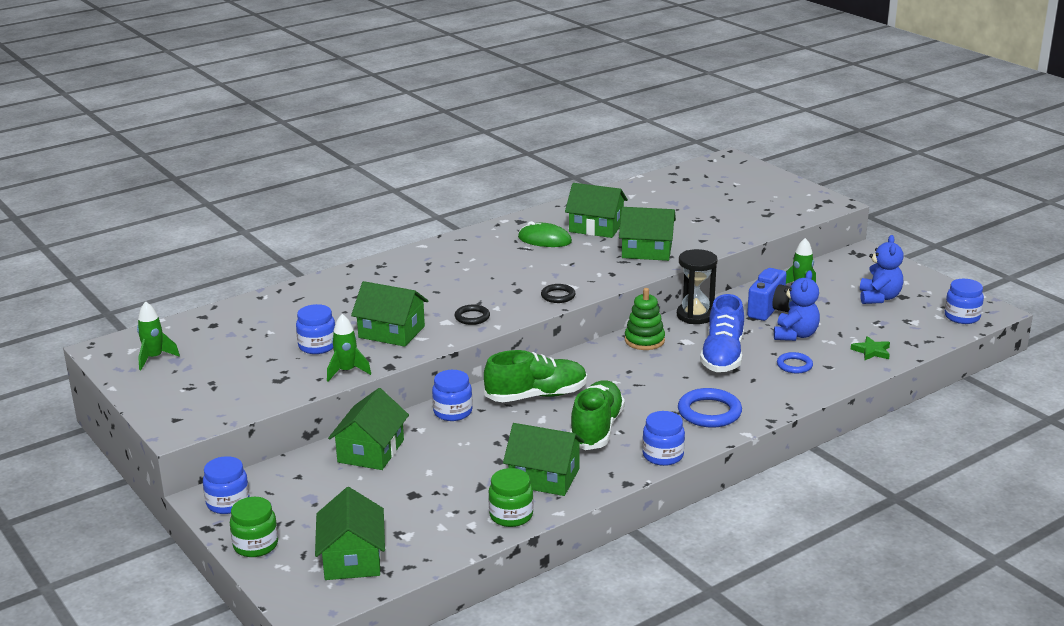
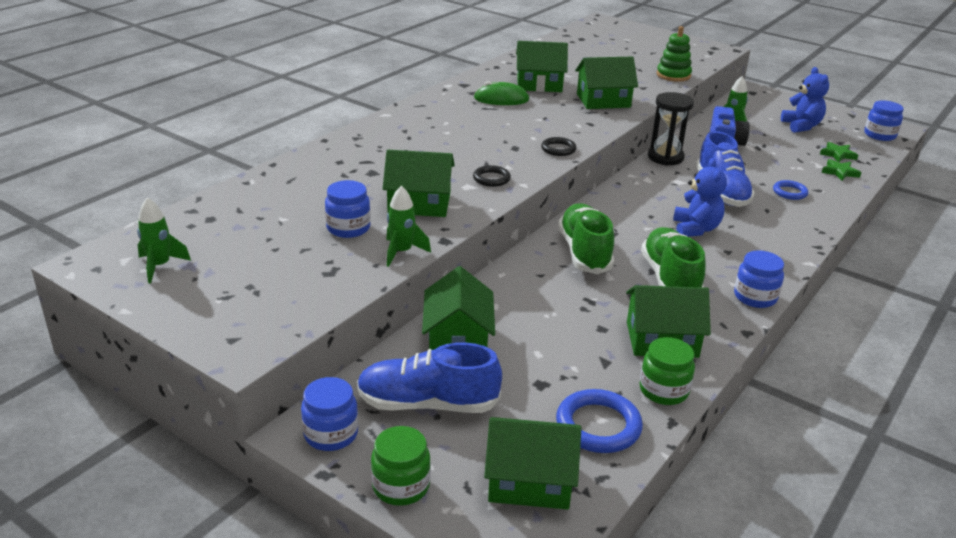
camera: 20 degrees left, 5 degrees up
(313, 494) = (427, 404): none -> blue shoe
(352, 558) = (529, 480): green house -> green house turned 60 degrees counterclockwise
(452, 412) = (514, 281): blue jar -> none
(536, 396) = (584, 252): green shoe -> green shoe turned 60 degrees counterclockwise
(644, 340) = (640, 185): green stacking toy -> green stacking toy (673, 75)
(709, 412) = (758, 246): blue ring -> blue ring (598, 426)
(795, 335) = (765, 165): blue teddy bear -> blue teddy bear (695, 229)
(889, 332) = (838, 154): none -> green star

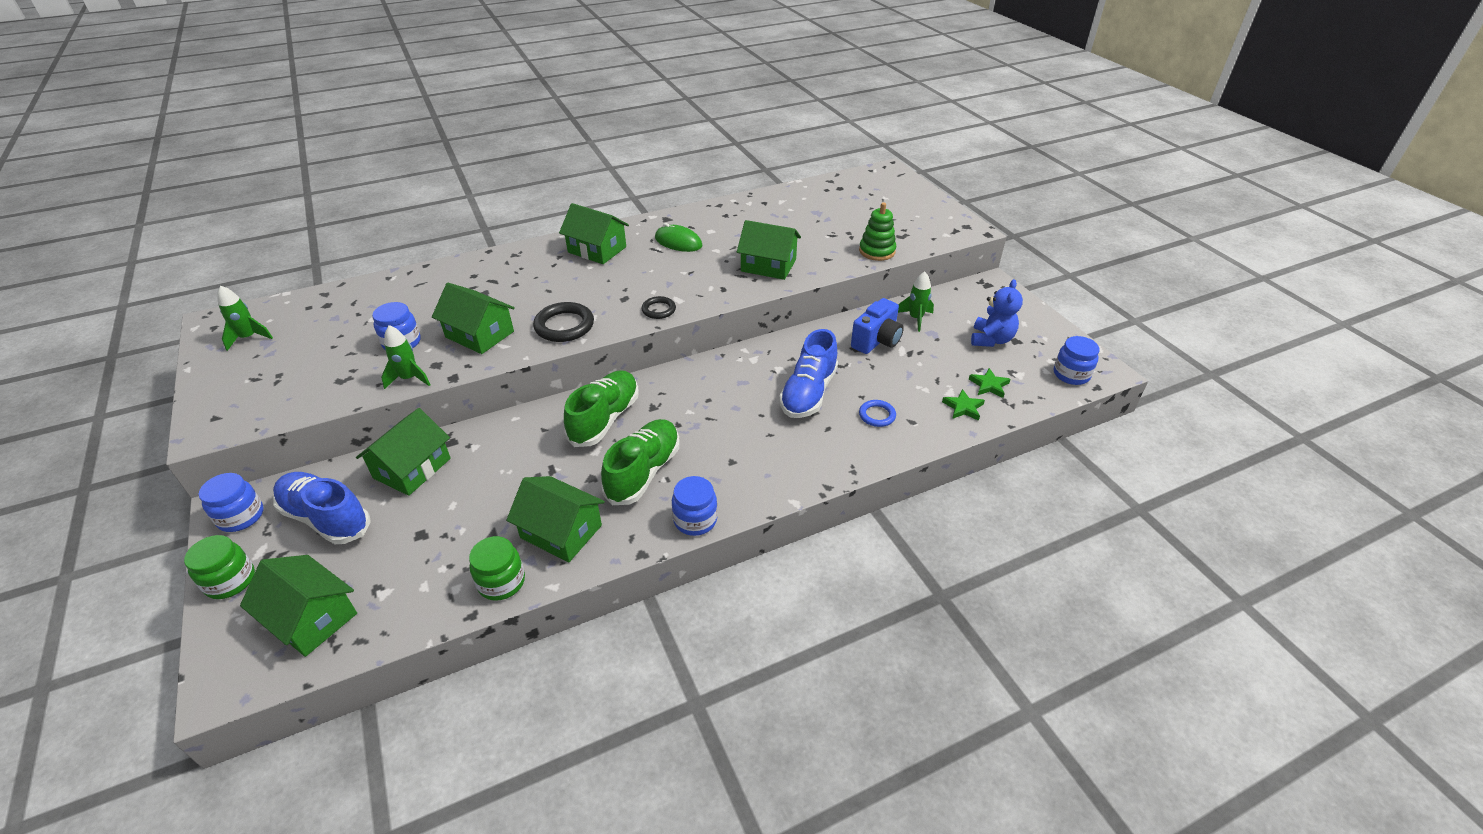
camera: 30 degrees right, 10 degrees up
(491, 179) = (564, 326): black ring -> black ring, size x1.69
(539, 84) = (732, 233): green house -> green house (597, 250)
(598, 426) = (414, 592): blue ring -> none
(665, 157) = (800, 339): black hourglass -> none
(695, 229) = (731, 427): blue teddy bear -> none

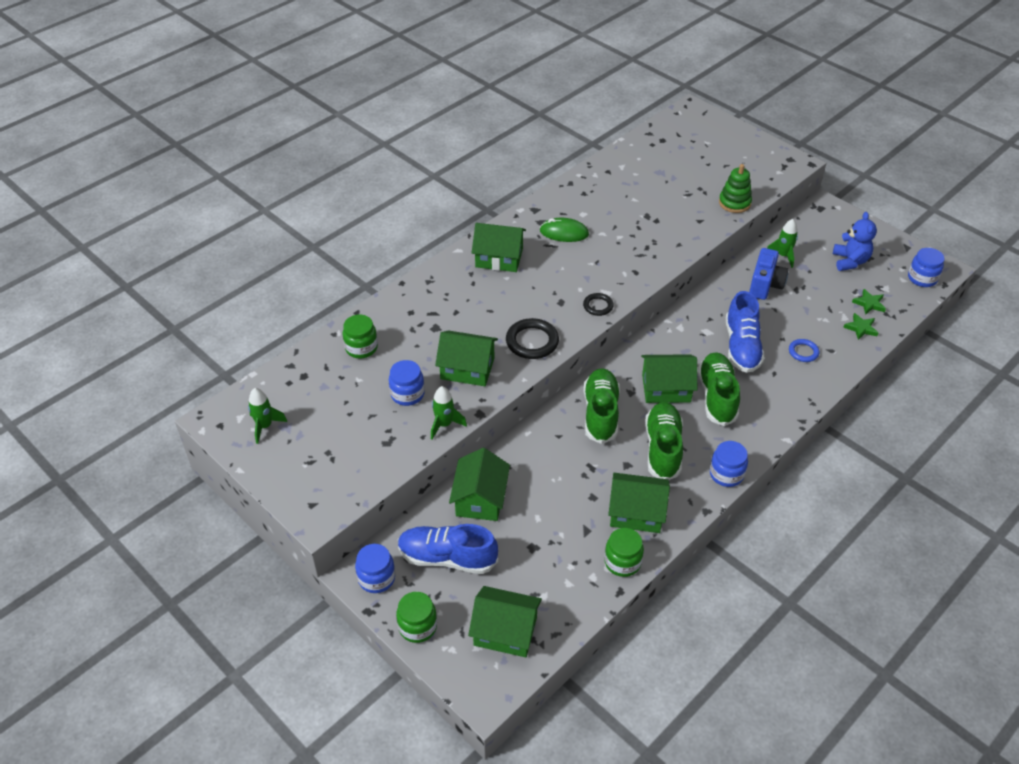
camera: 20 degrees left, 5 degrees up
(400, 294) = (361, 348): none -> green jar
(744, 435) = (717, 396): none -> green shoe
(768, 265) = (656, 239): green house -> green house (666, 388)

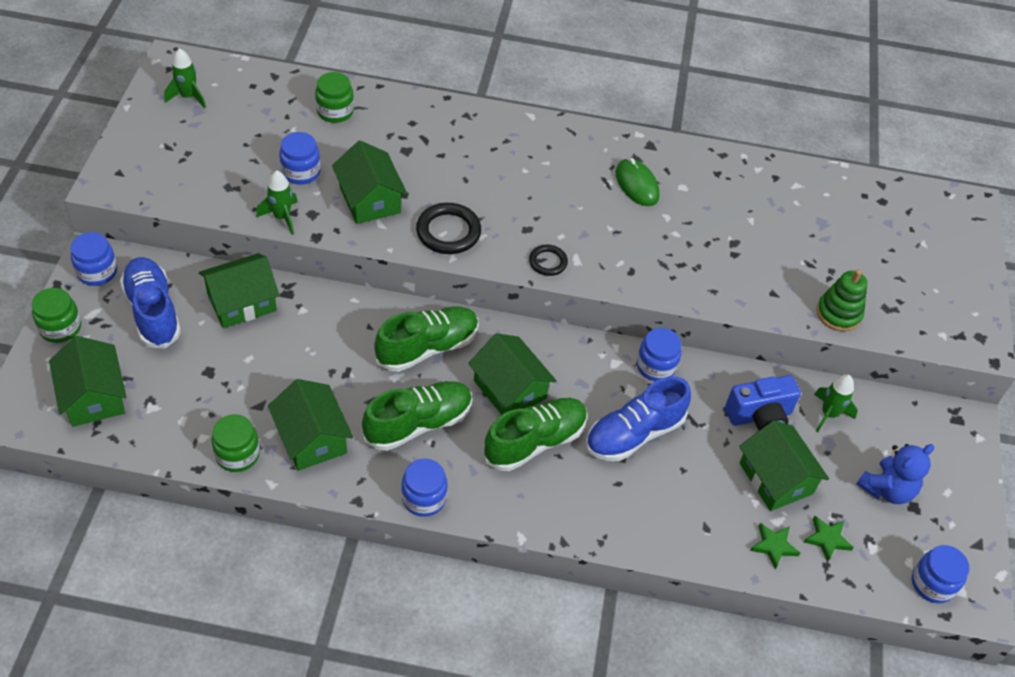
camera: 50 degrees right, 5 degrees up
(499, 258) = (548, 151): green house -> green house (775, 478)
(696, 310) = (656, 366): none -> blue jar
(803, 352) = (678, 499): blue ring -> none

